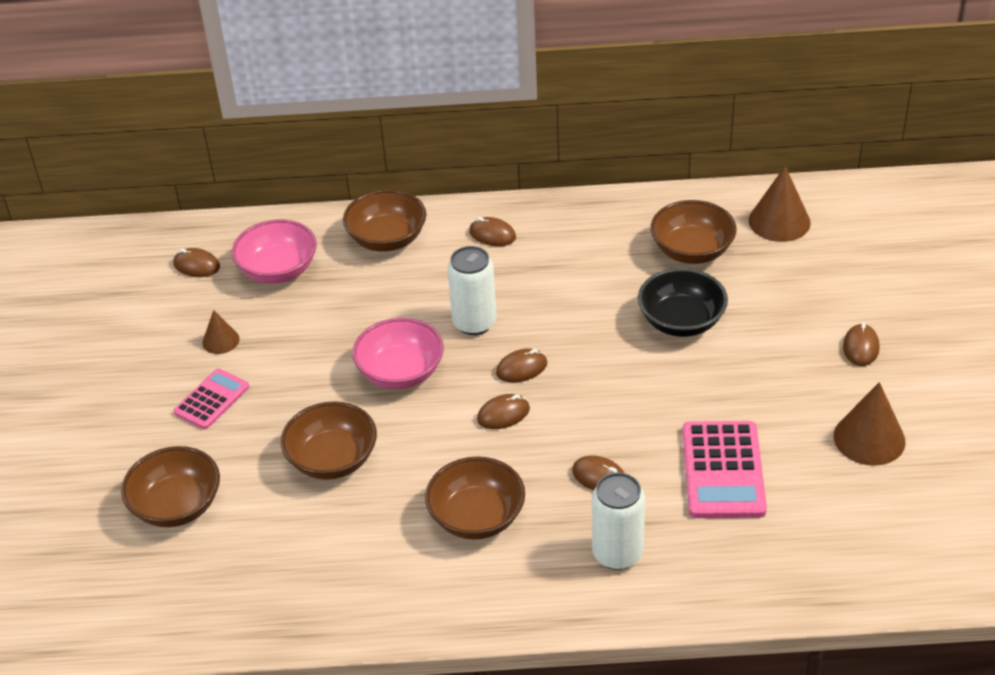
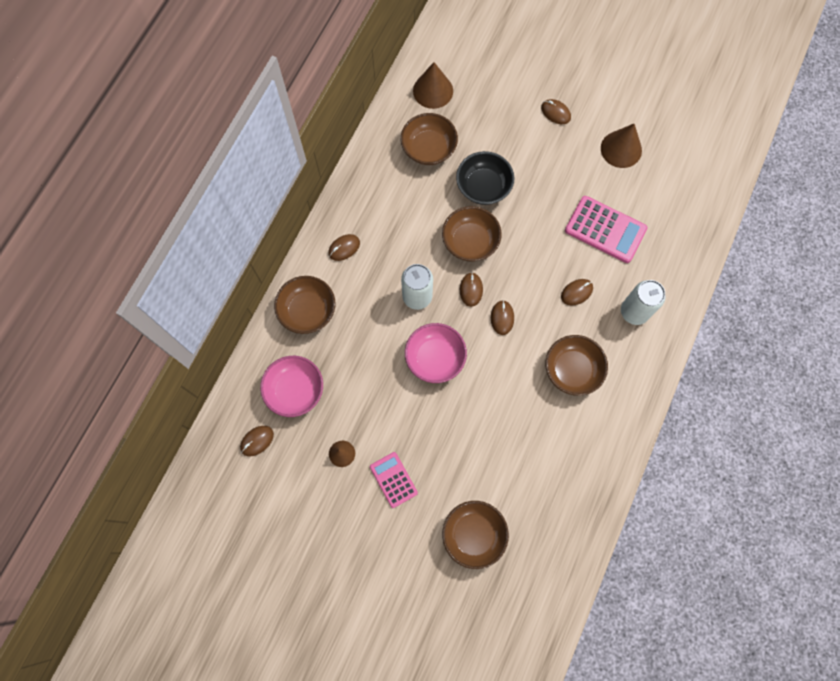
camera: 65 degrees left, 30 degrees up
(332, 459) = (485, 428): brown bowl -> brown bowl (470, 242)

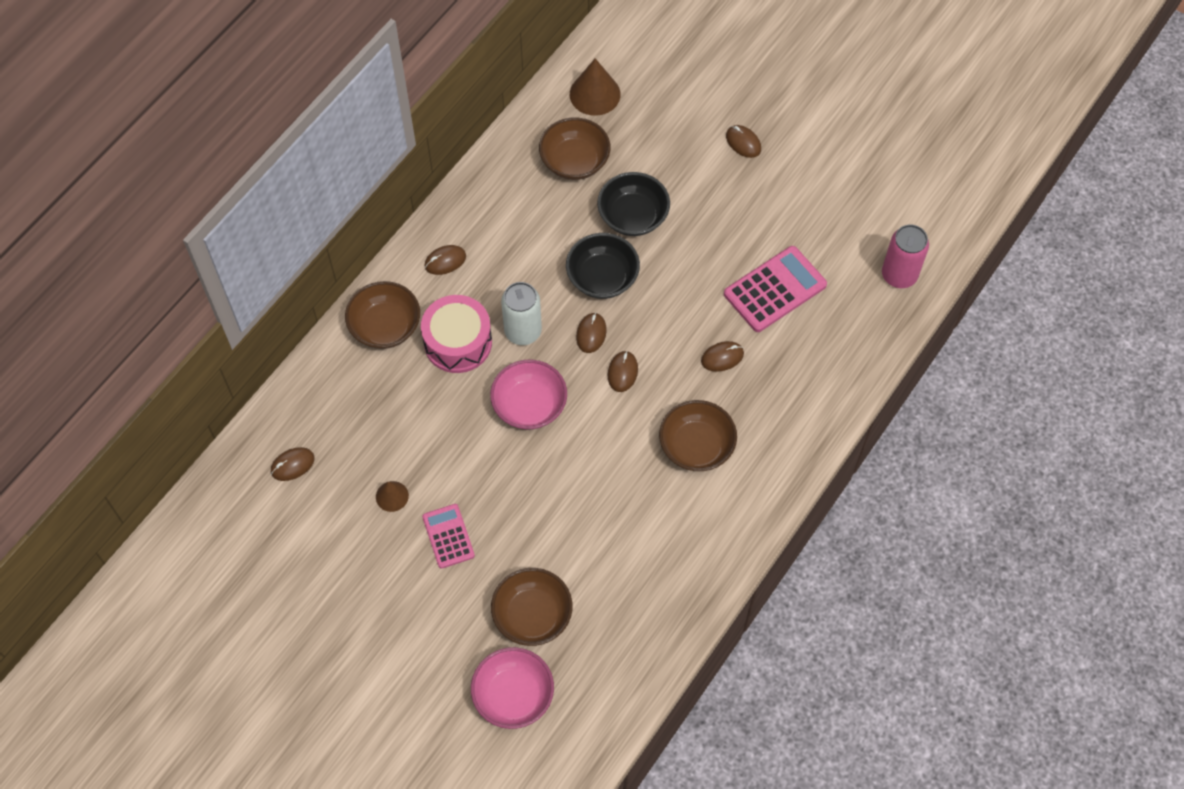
camera: 10 degrees right, 10 degrees down
(295, 390) = (351, 415): pink bowl -> pink bowl (513, 695)
(368, 314) = (458, 342): none -> pink drum
(470, 242) = (602, 278): brown bowl -> black bowl
(605, 230) = (775, 289): pink calculator -> pink calculator turned 75 degrees counterclockwise
(621, 149) = (816, 198): brown cone -> none
(634, 312) = (789, 391): white can -> none
(697, 202) = (899, 275): none -> pink can

